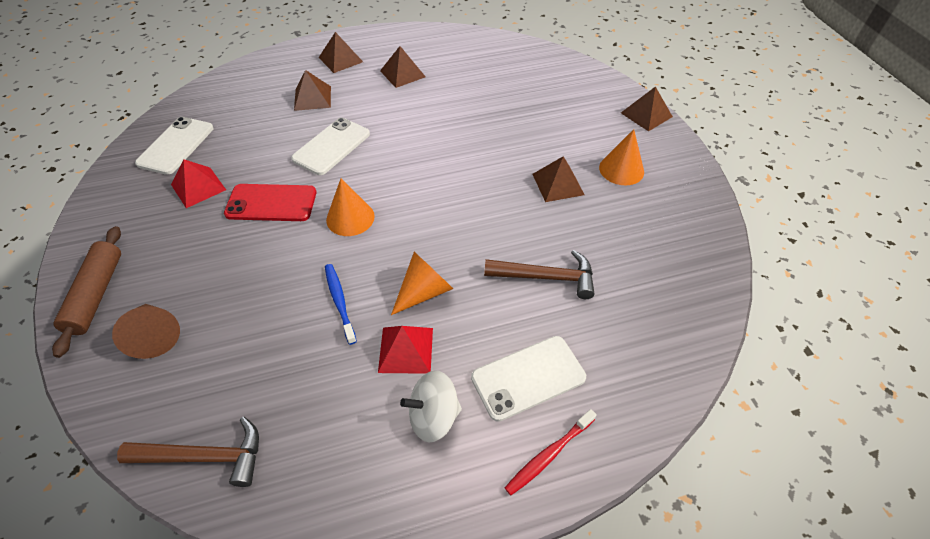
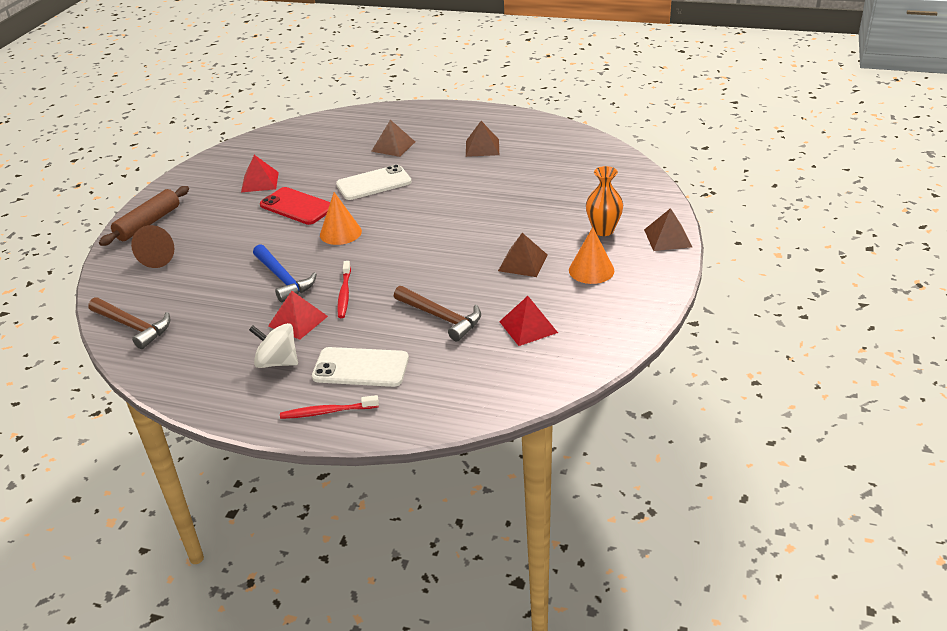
camera: 35 degrees right, 15 degrees down
(176, 146) = (269, 151): white phone -> none
(340, 59) = (443, 124): brown pyramid -> none
(340, 302) = (283, 279): blue toothbrush -> blue hammer
(424, 291) = (344, 294): orange cone -> red toothbrush
(590, 125) = (603, 230): none -> orange vase
(631, 252) = (528, 327): none -> red pyramid

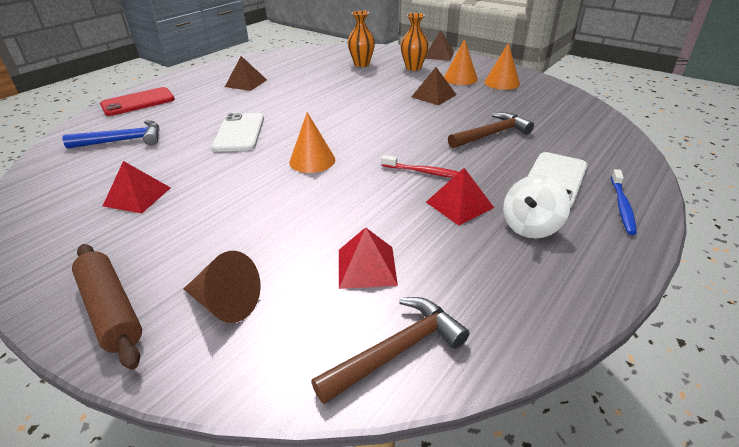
camera: 70 degrees left, 0 degrees up
(283, 279) = (372, 204): blue hammer -> blue hammer (123, 141)
(297, 206) = (229, 178): red phone -> red phone (138, 102)
(327, 412) = (622, 206): red toothbrush -> blue toothbrush
(393, 146) = (184, 115): brown pyramid -> none
(528, 327) = (520, 107): red pyramid -> red pyramid (366, 267)
(587, 194) = (361, 64): none -> orange vase
(599, 303) = (502, 83): none -> orange cone

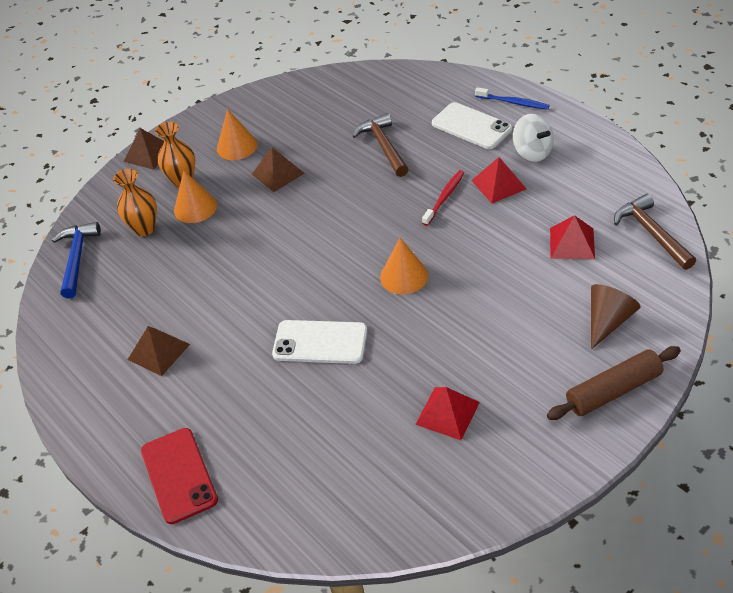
camera: 75 degrees left, 10 degrees up
(123, 141) = (307, 461): blue hammer -> blue hammer (77, 258)
(502, 83) = (263, 117): orange cone -> orange cone (195, 207)

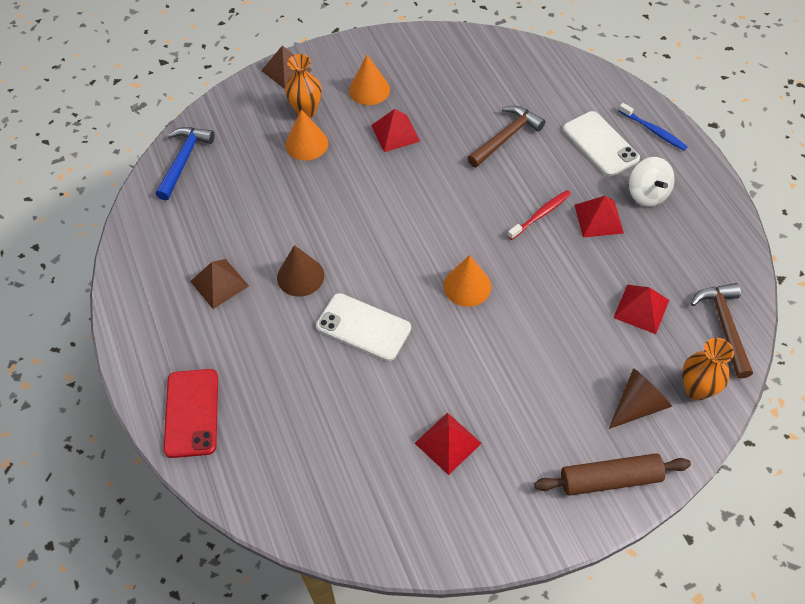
camera: 15 degrees right, 10 degrees up
(145, 228) = (253, 150): orange vase -> orange vase (696, 389)
(238, 319) = (300, 276): none -> brown cone
(277, 173) = (395, 133): brown pyramid -> red pyramid
(383, 146) = (506, 137): brown hammer -> brown hammer turned 45 degrees clockwise

